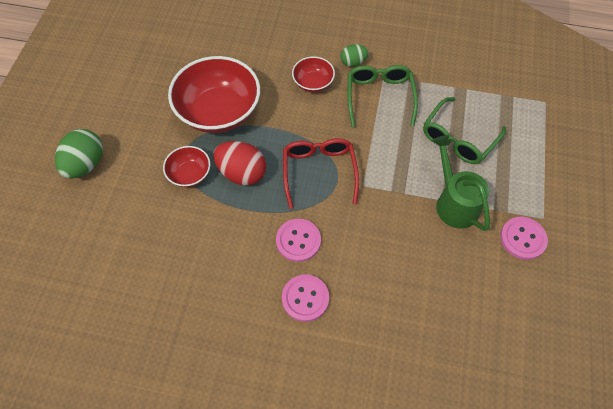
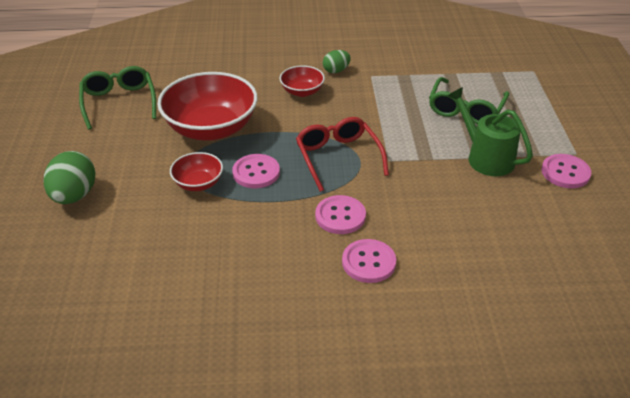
camera: 15 degrees left, 20 degrees down
(242, 173) = (256, 172): red egg -> pink button
(379, 97) = (374, 91): green glasses -> green glasses (119, 102)

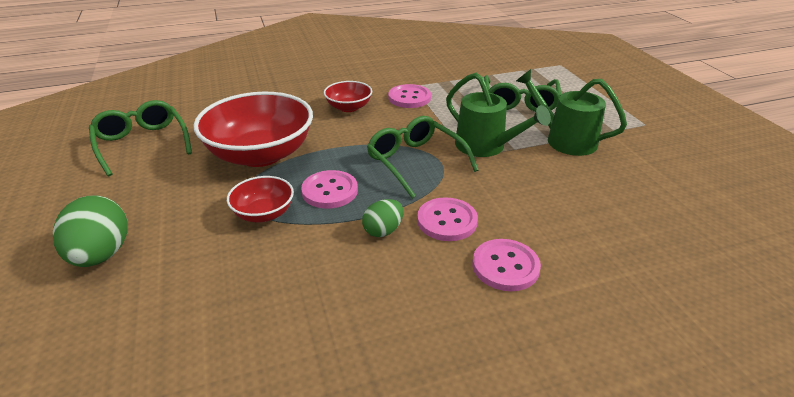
camera: 15 degrees left, 5 degrees down
(336, 71) = (375, 86): green egg -> green egg (383, 231)
(338, 157) = (415, 162): red glasses -> green glasses
(408, 152) = (485, 146): none -> green watering can
(565, 172) = (647, 142): pink button -> pink button (409, 98)

